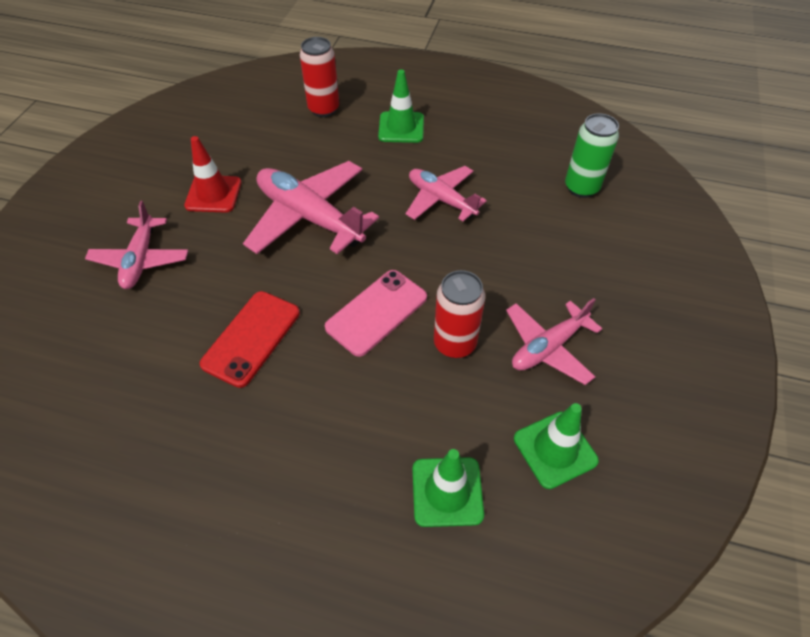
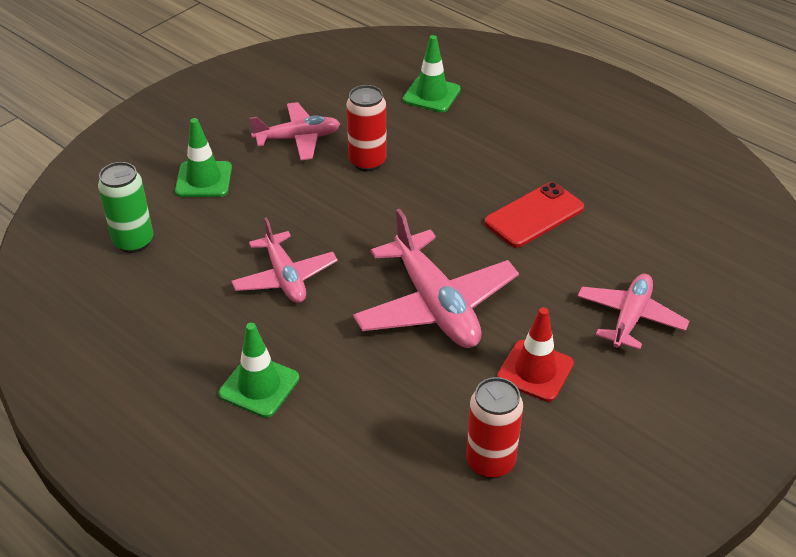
camera: 155 degrees left, 10 degrees down
(324, 109) = (341, 457): red can -> red can (490, 462)
(377, 312) = (416, 201): pink phone -> none
(555, 449) = (346, 91): green traffic cone -> green traffic cone (204, 179)

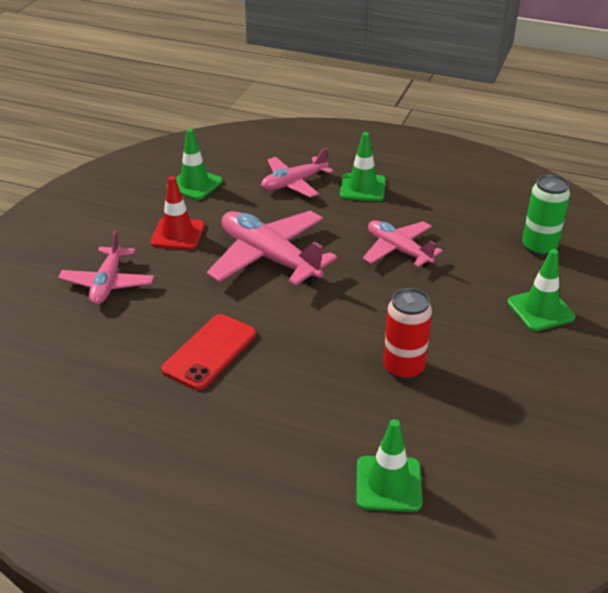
camera: 160 degrees right, 5 degrees down
(298, 138) = (494, 376): pink plane -> pink plane (294, 183)
(490, 462) = (194, 184): red can -> green traffic cone

